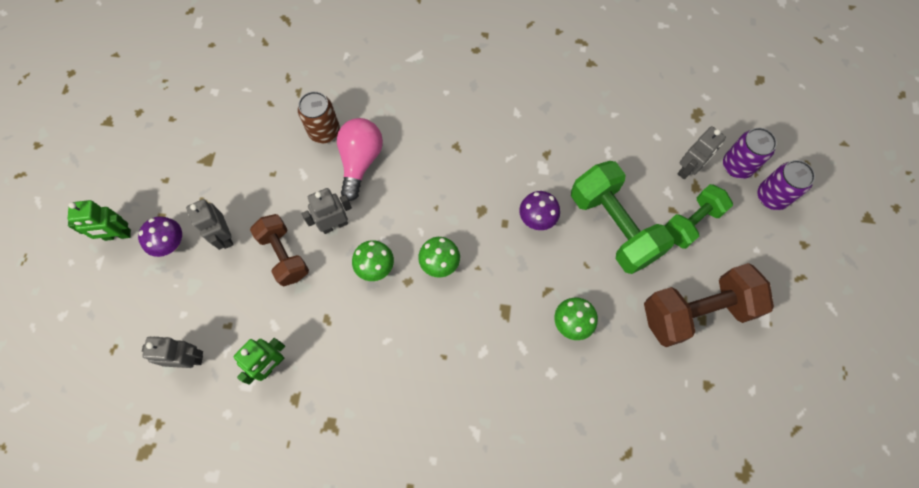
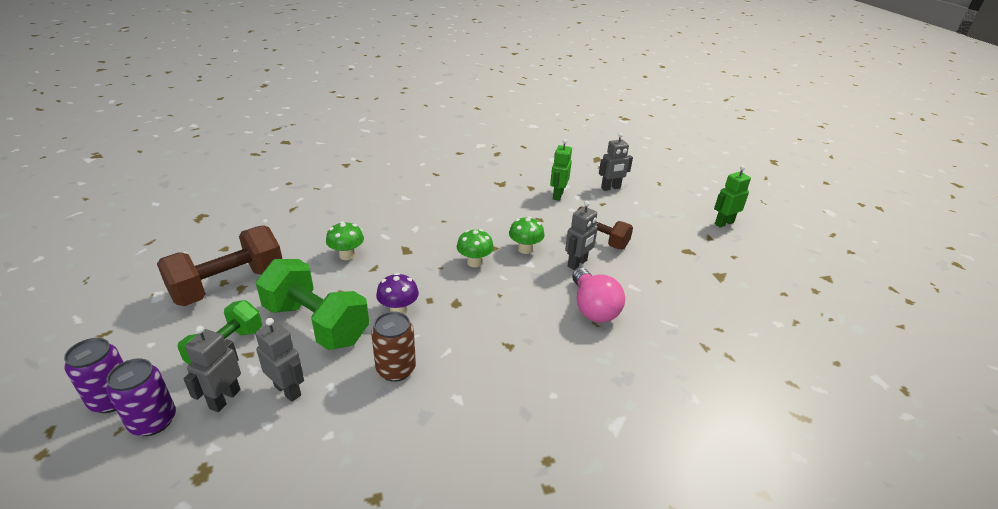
camera: 155 degrees right, 35 degrees down
(170, 244) = (684, 227): purple mushroom -> none
(224, 236) = (652, 239): grey robot -> grey robot (288, 390)
(324, 131) = (646, 321): brown can -> brown can (396, 369)

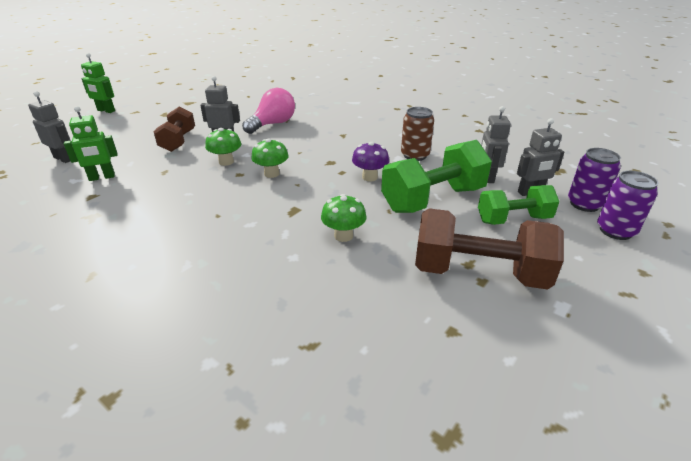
camera: 125 degrees left, 0 degrees up
(316, 324) = (433, 199): green dumbbell -> green dumbbell turned 60 degrees clockwise

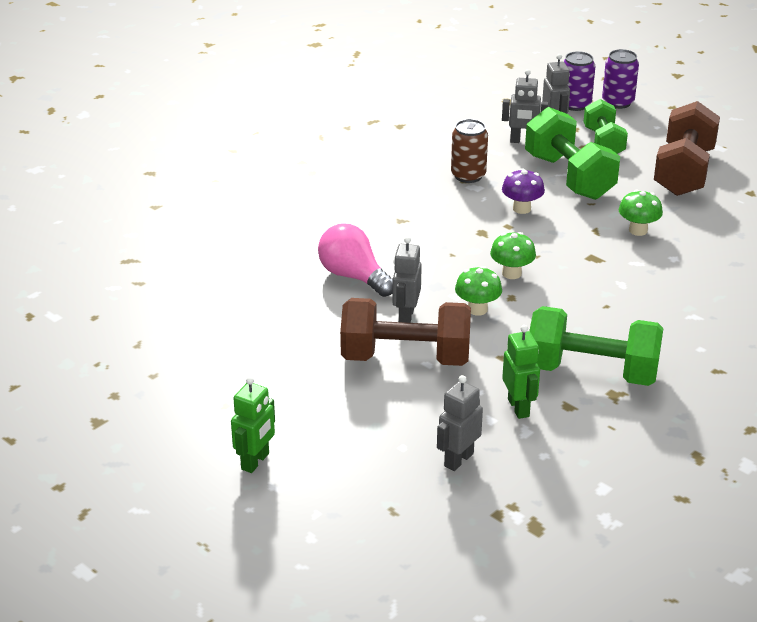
camera: 85 degrees left, 0 degrees up
(127, 206) = (591, 372): none -> green dumbbell
(178, 141) = (405, 358): brown dumbbell -> brown dumbbell, size x1.58

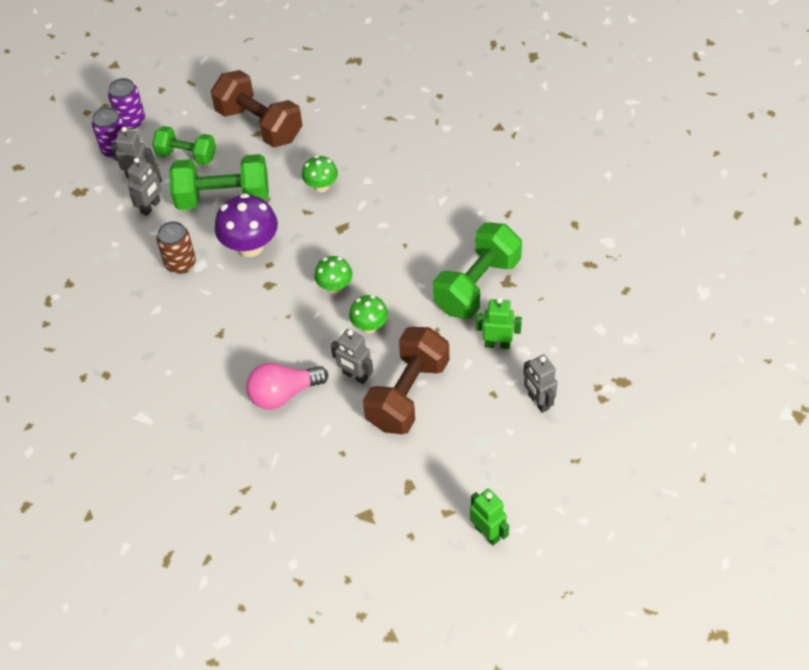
camera: 65 degrees left, 20 degrees up
(521, 209) = (250, 246): purple mushroom -> purple mushroom, size x1.68

